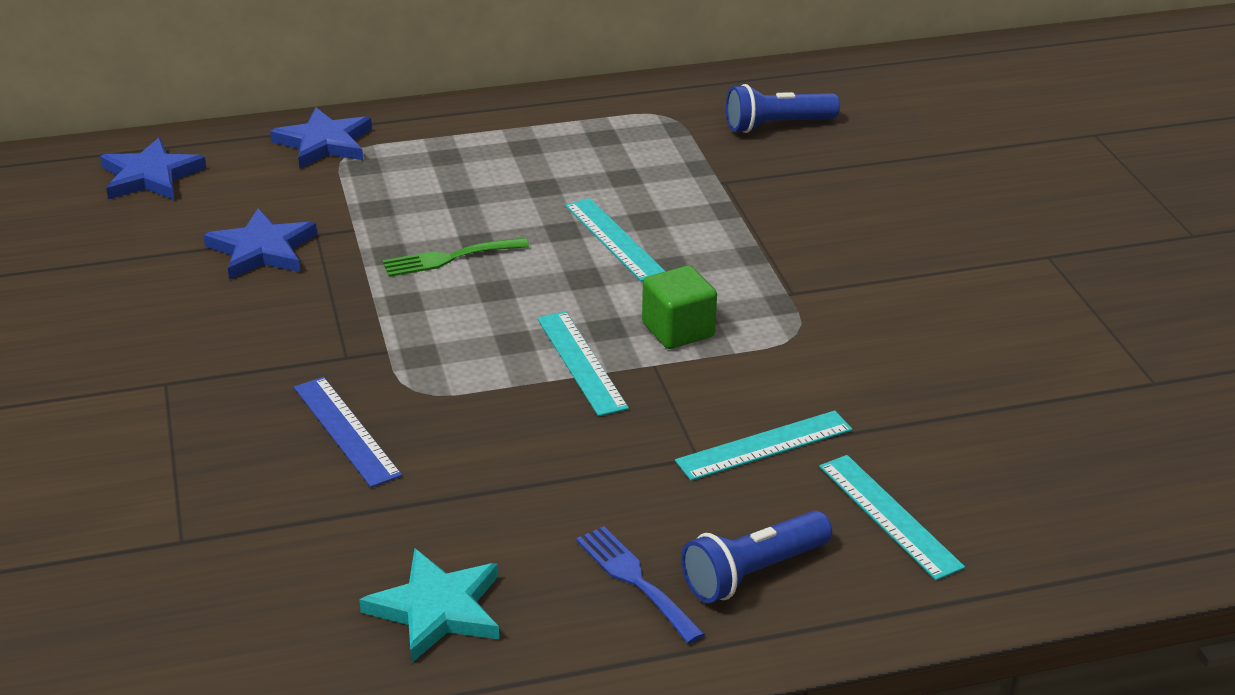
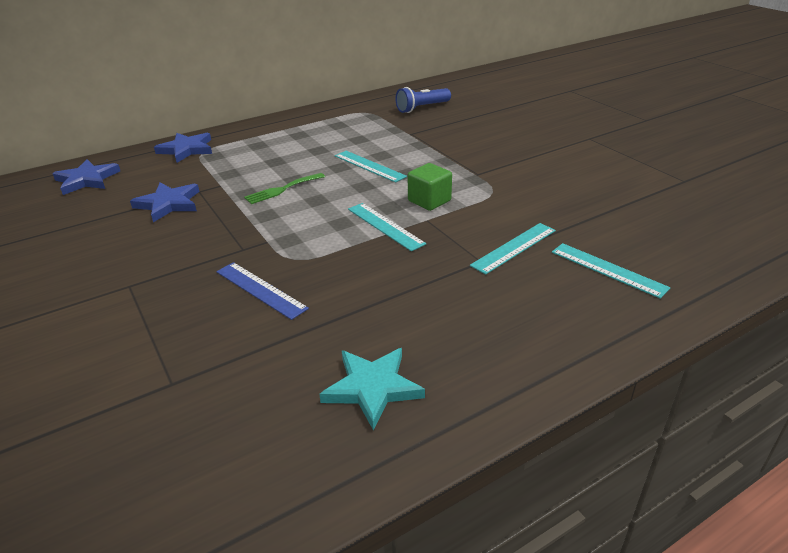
camera: 15 degrees left, 0 degrees up
(635, 580) = (489, 338): blue fork -> none
(752, 573) = (556, 318): blue flashlight -> none

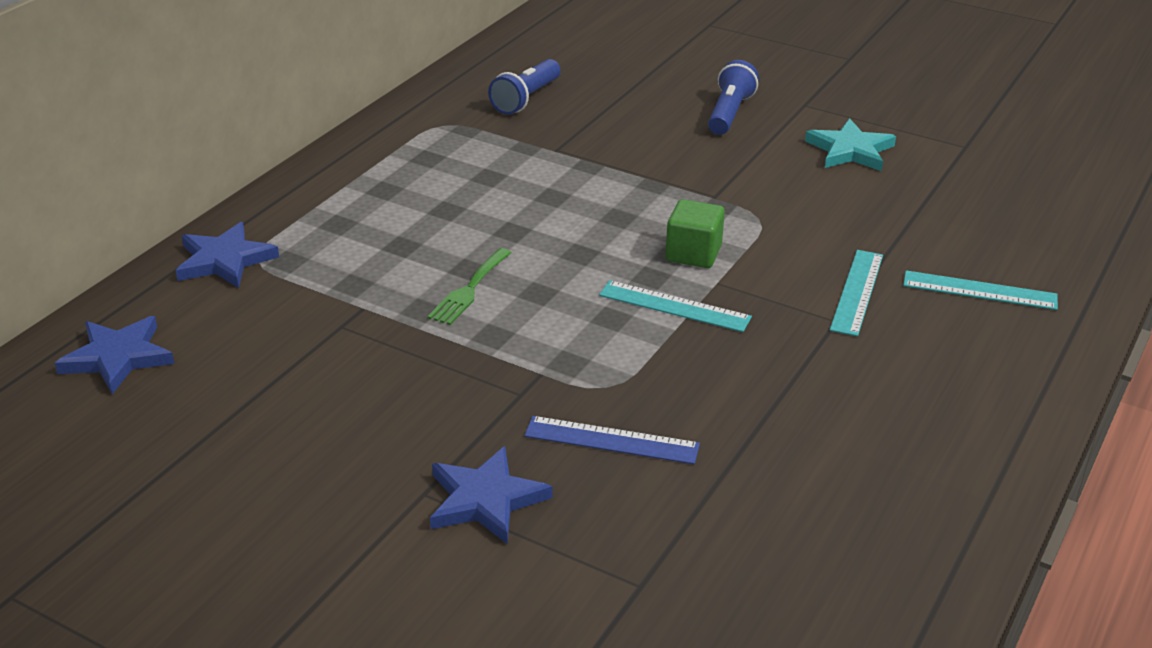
camera: 30 degrees left, 0 degrees up
(168, 204) = (320, 359): blue star -> blue star (485, 499)
(369, 166) = (554, 219): turquoise ruler -> none
(372, 388) = (867, 506): turquoise star -> turquoise star (850, 150)
(534, 134) = (729, 113): none -> blue flashlight

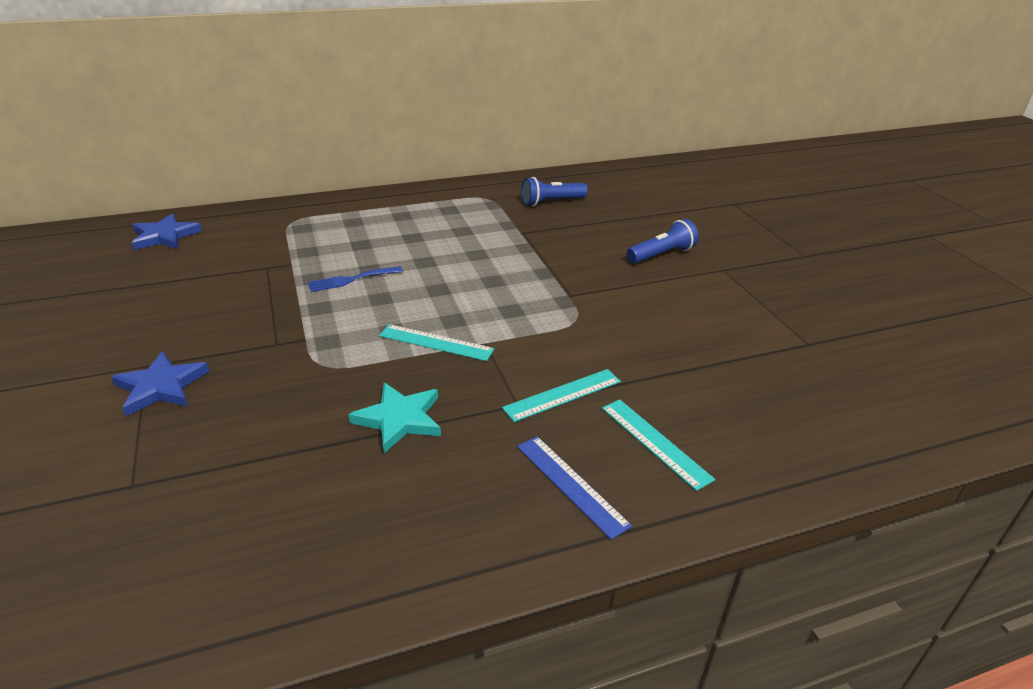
camera: 40 degrees right, 0 degrees up
(224, 260) = (279, 216): blue star -> none
(469, 290) = (351, 280): green fork -> blue fork
(611, 440) = (270, 395): blue ruler -> blue ruler (570, 485)
(674, 306) = (436, 343): turquoise ruler -> turquoise ruler turned 45 degrees counterclockwise
(693, 254) = (499, 320): green cube -> none
(850, 150) = (710, 308): turquoise star -> turquoise star (399, 419)

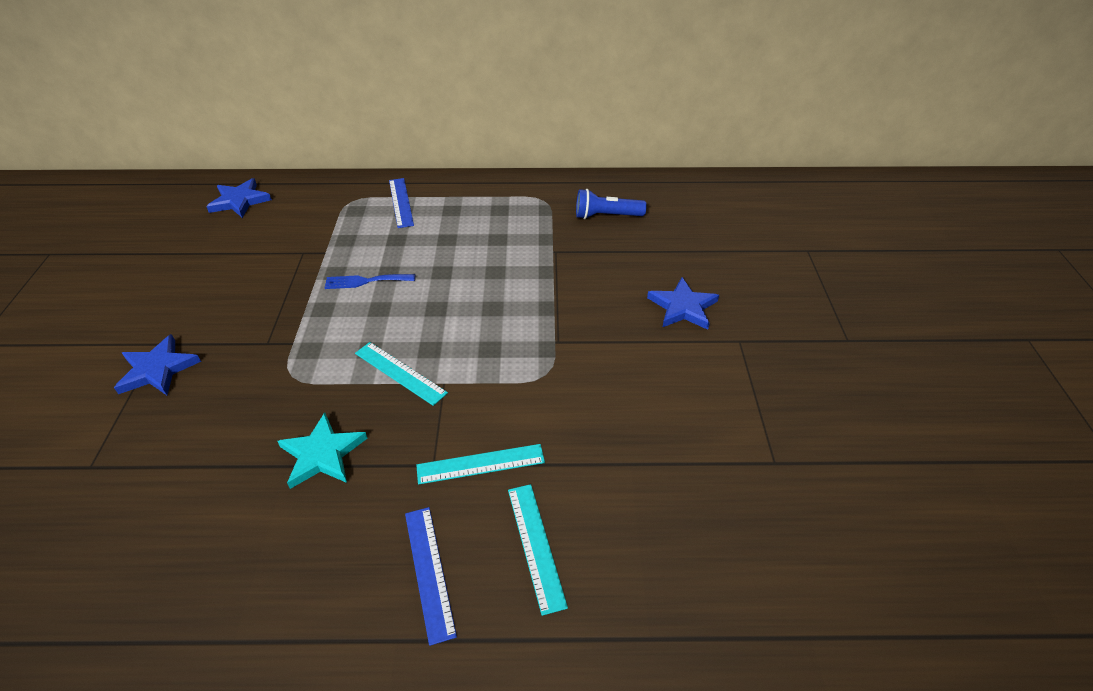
camera: 20 degrees right, 10 degrees up
(346, 216) = (401, 202): none -> blue ruler
(662, 254) = (683, 307): blue flashlight -> blue star

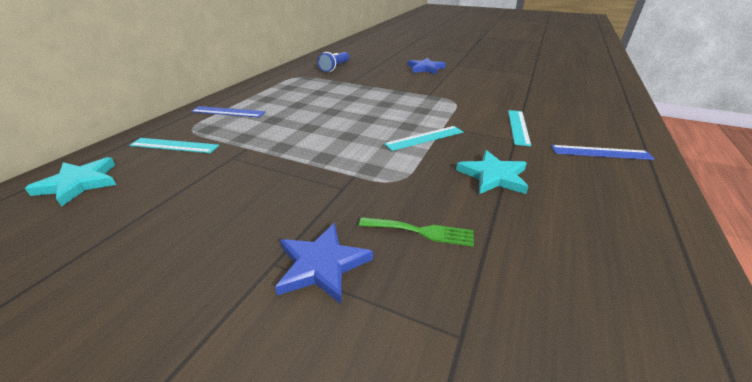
camera: 65 degrees left, 10 degrees down
(207, 416) = (421, 231): none -> green fork
(240, 201) = (79, 183): blue star -> turquoise star
(365, 281) = (309, 136): blue fork -> none
(536, 545) = (579, 123): turquoise ruler -> turquoise ruler (174, 145)

